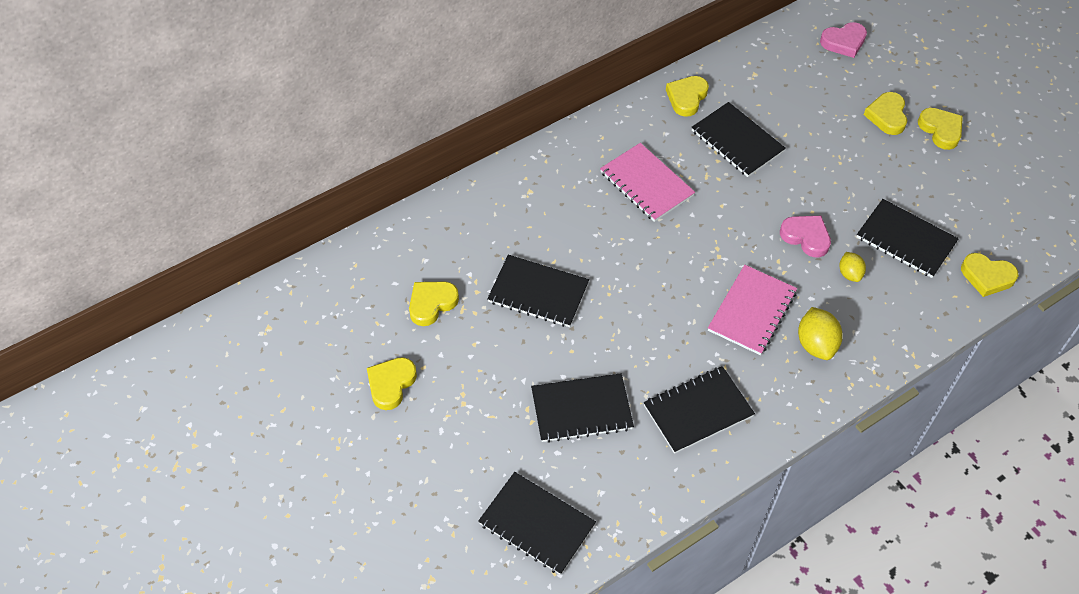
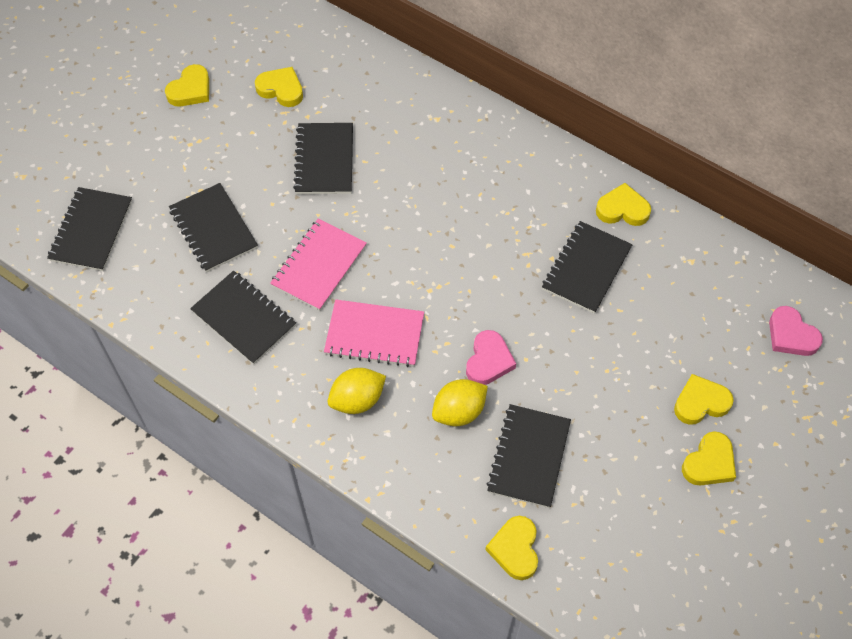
camera: 70 degrees right, 5 degrees up
(391, 384) = (190, 90): yellow heart -> yellow heart turned 120 degrees clockwise
(646, 184) = (490, 206): pink notebook -> pink notebook (319, 266)
(849, 274) = (459, 411): yellow lemon -> yellow lemon, size x1.62

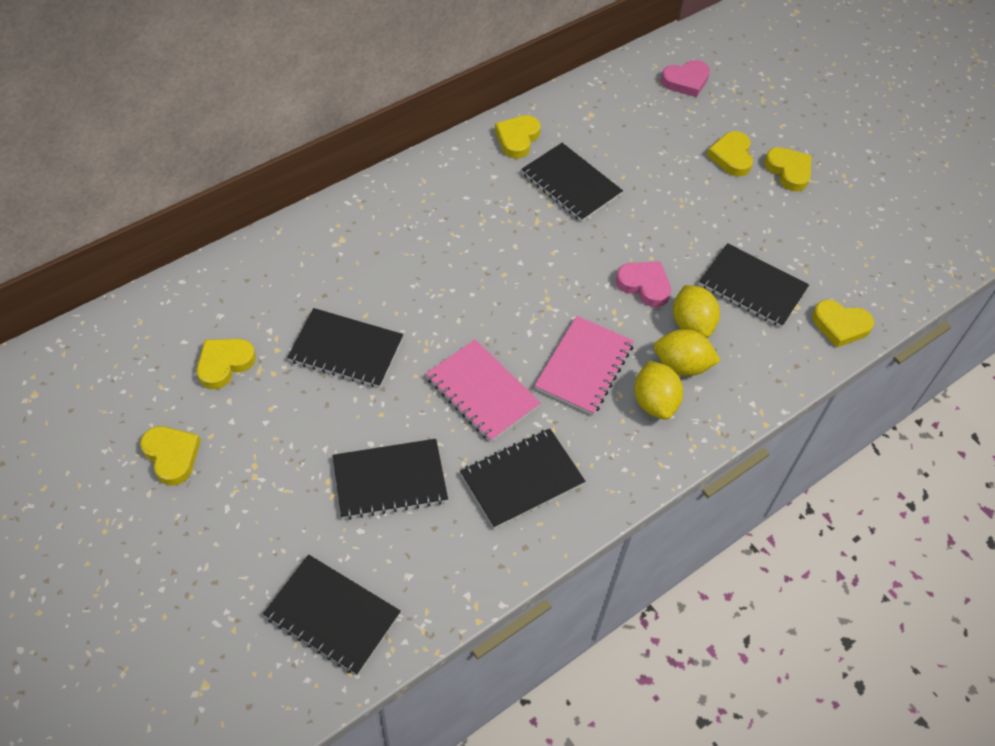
camera: 75 degrees left, 5 degrees down
(407, 413) = (681, 365): none -> yellow lemon

